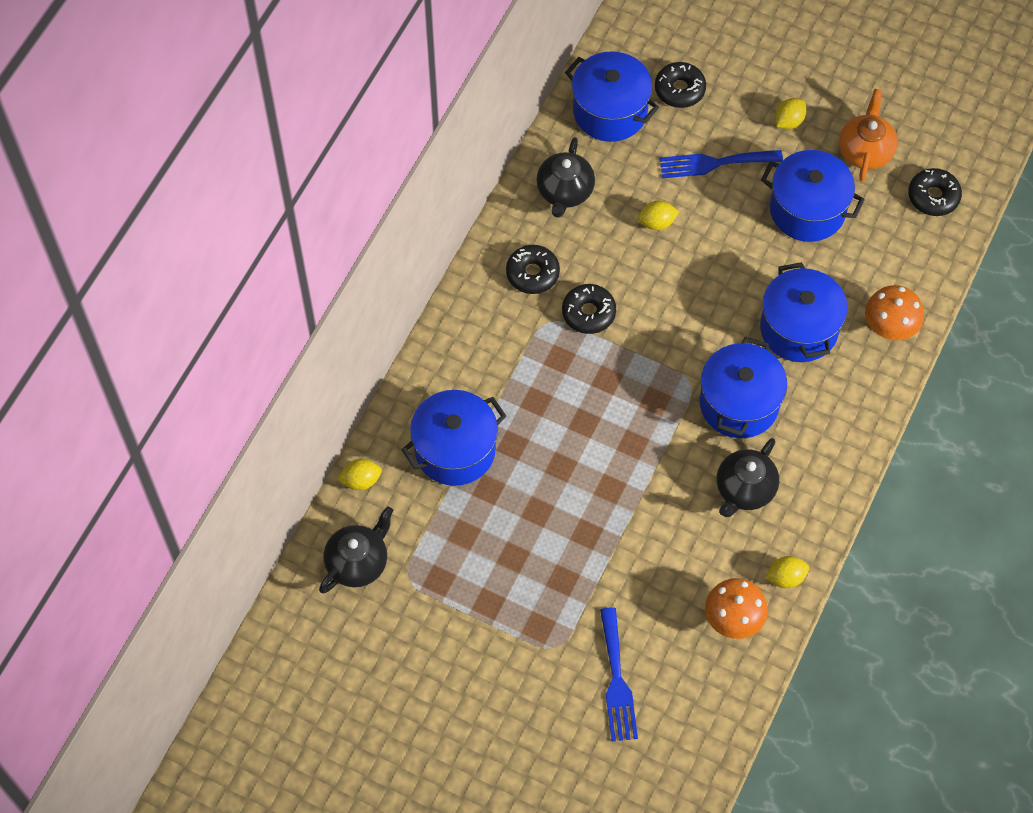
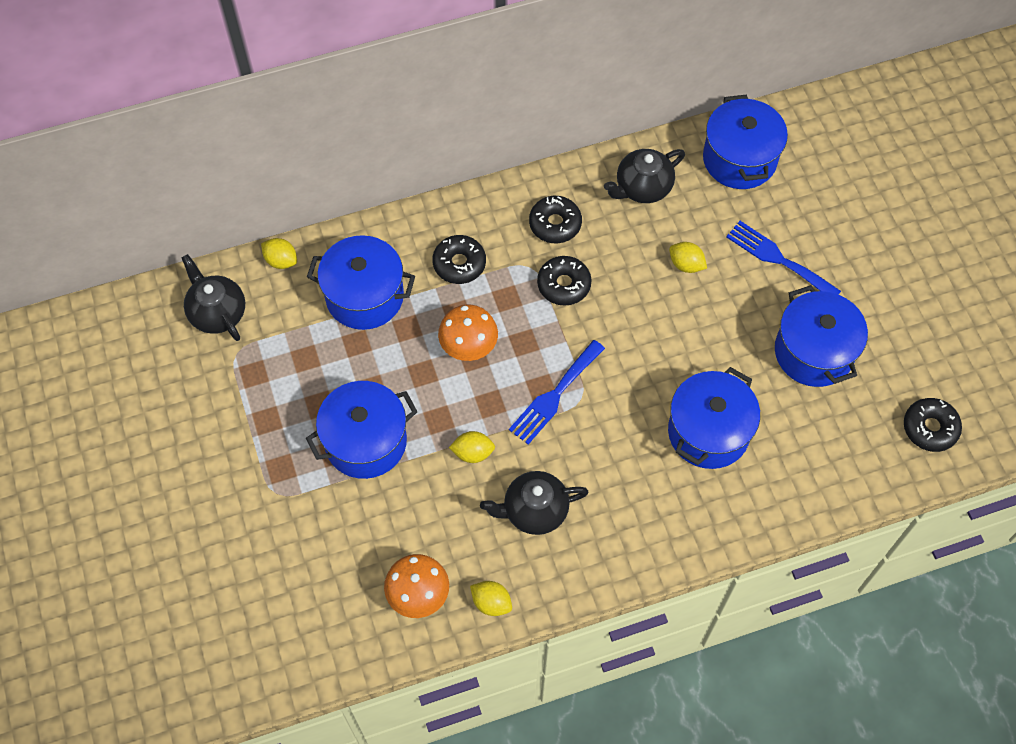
camera: 45 degrees right, 0 degrees up
(358, 562) = (217, 312): black teapot -> black teapot turned 120 degrees counterclockwise
(617, 681) = (289, 558): blue fork -> blue fork (554, 395)
(679, 89) = (810, 186): black donut -> black donut (459, 264)
(739, 403) = (600, 445): blue pot -> blue pot (365, 441)
(788, 121) = (872, 276): yellow lemon -> yellow lemon (472, 453)
(865, 151) = (911, 347): orange teapot -> none
(889, 328) = (781, 494): orange mushroom -> orange mushroom (468, 347)

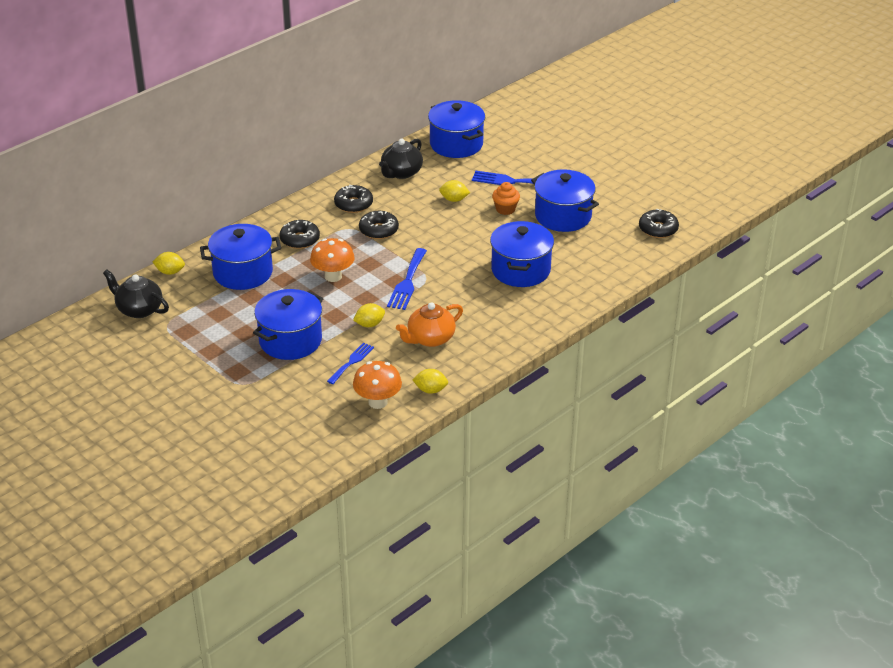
camera: 25 degrees left, 25 degrees down
(420, 511) = (351, 362): none -> blue fork
(534, 510) = (430, 339): black teapot -> orange teapot
(744, 309) = (505, 209): none -> orange cupcake

